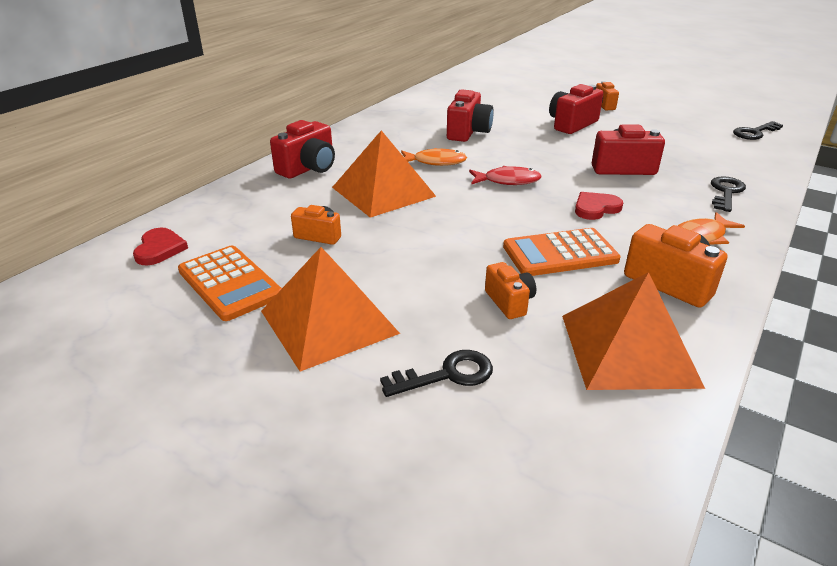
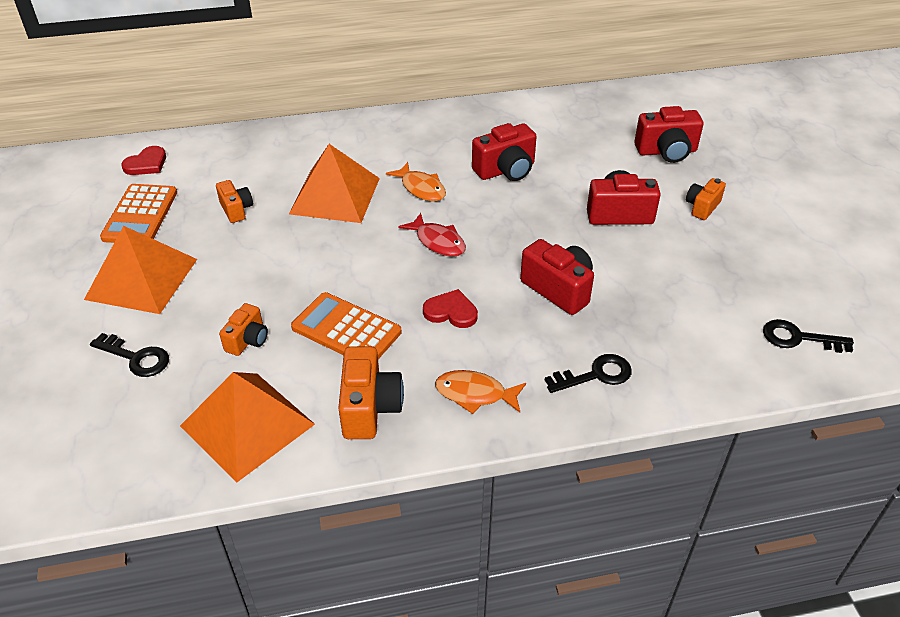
camera: 45 degrees right, 10 degrees up
(308, 168) = (325, 142): red camera -> red camera (666, 151)

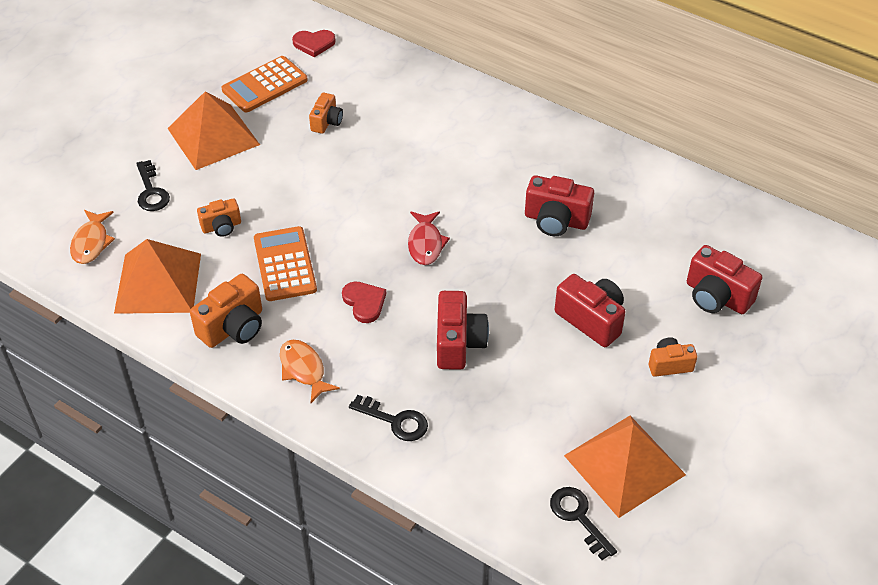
camera: 45 degrees right, 5 degrees up
(335, 195) = (404, 155): orange pyramid -> orange pyramid (624, 465)
(421, 188) = (471, 191): orange fish -> orange fish (91, 242)

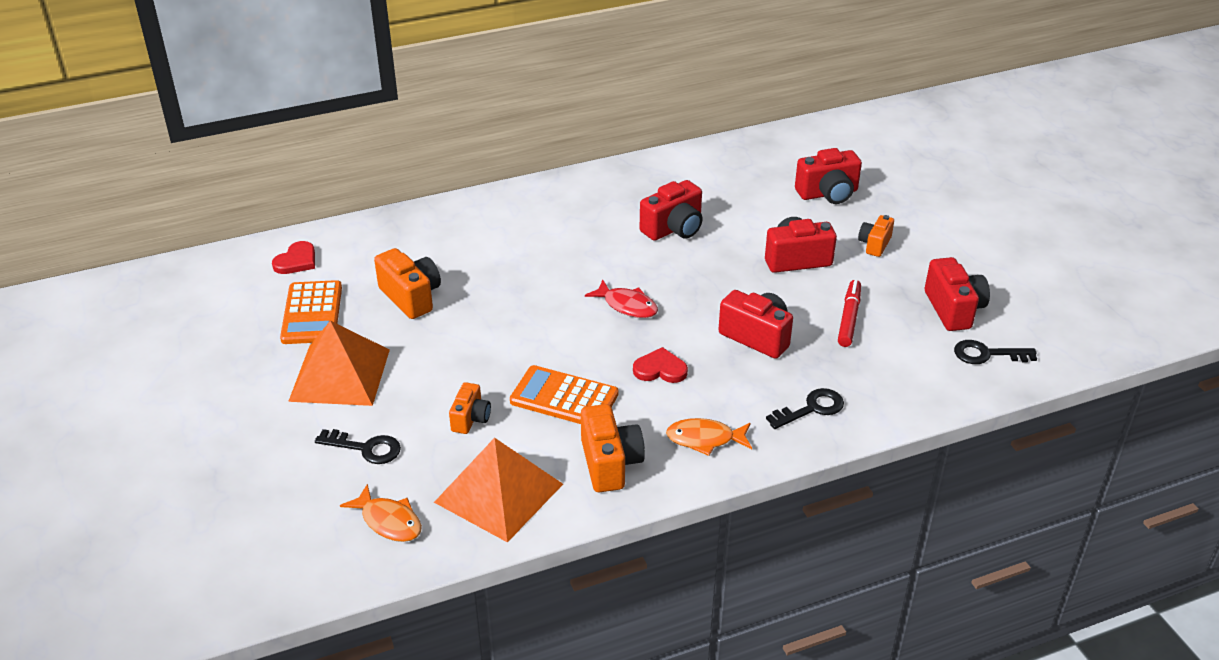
camera: 55 degrees left, 10 degrees down
(327, 122) = (411, 297): orange camera -> orange camera, size x1.63
(540, 393) = (849, 318): none -> red marker
(624, 465) = (953, 309): orange pyramid -> red camera

